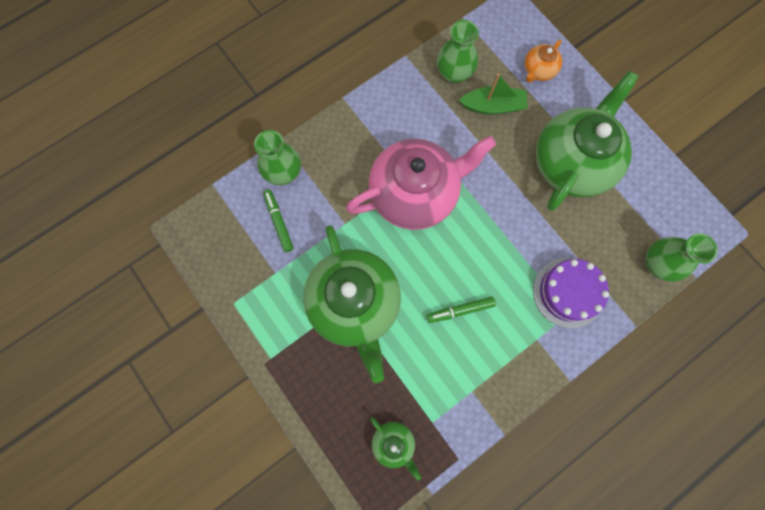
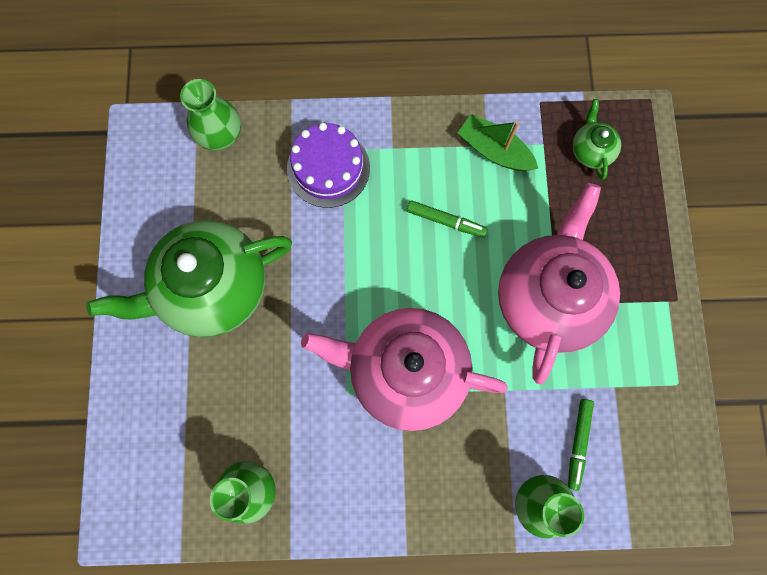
camera: 145 degrees left, 0 degrees up
(355, 304) = (548, 297): green teapot -> pink teapot
(493, 106) = (241, 413): green boat -> green boat (494, 151)
(538, 70) = (154, 420): orange teapot -> none

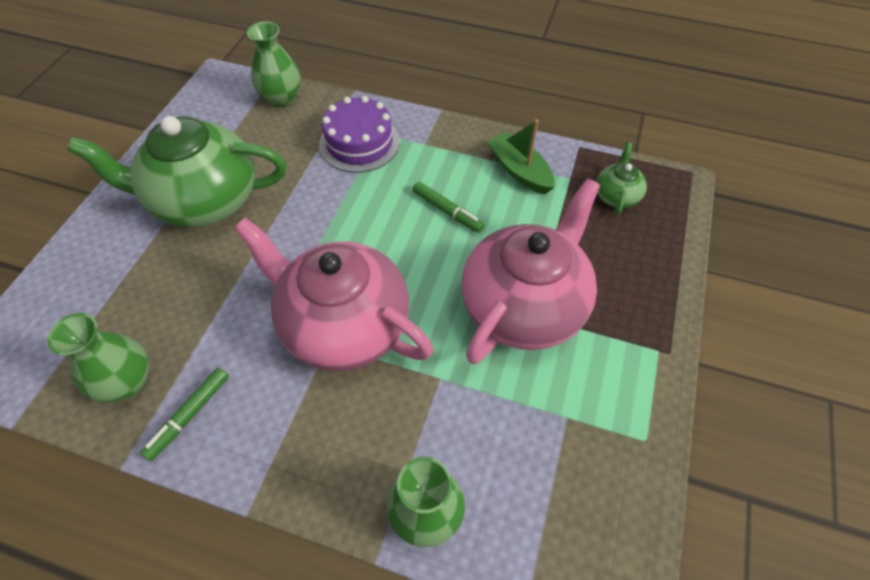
camera: 20 degrees right, 20 degrees down
(578, 443) = (501, 463): green marker -> green marker (189, 415)

